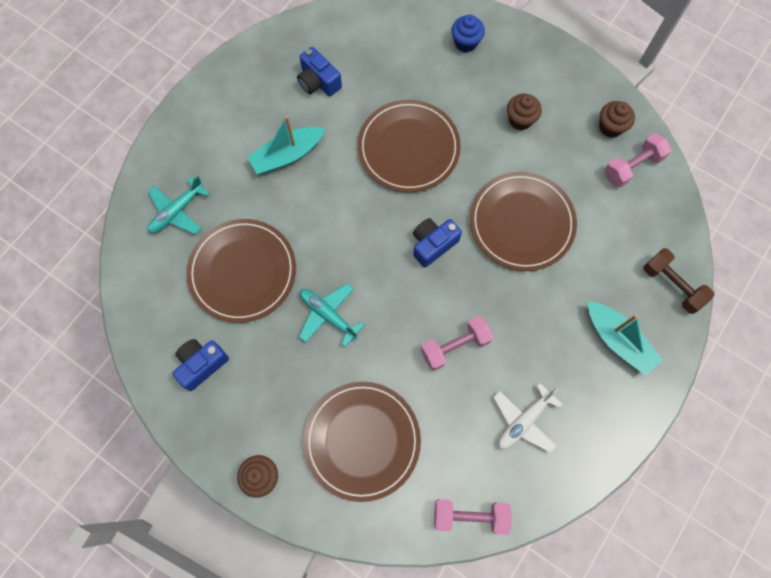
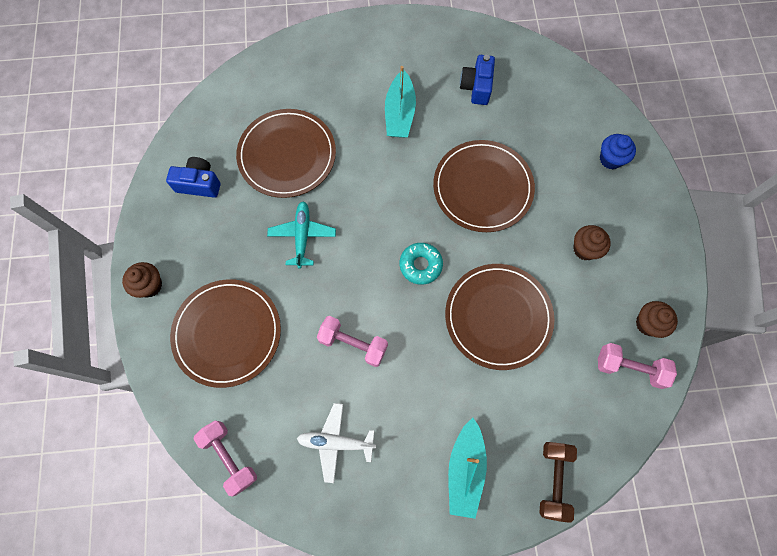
camera: 50 degrees right, 0 degrees up
(177, 212) = (295, 80): turquoise plane -> none
(287, 155) = (399, 113): turquoise boat -> turquoise boat turned 105 degrees counterclockwise
(433, 244) = (420, 265): blue camera -> turquoise donut

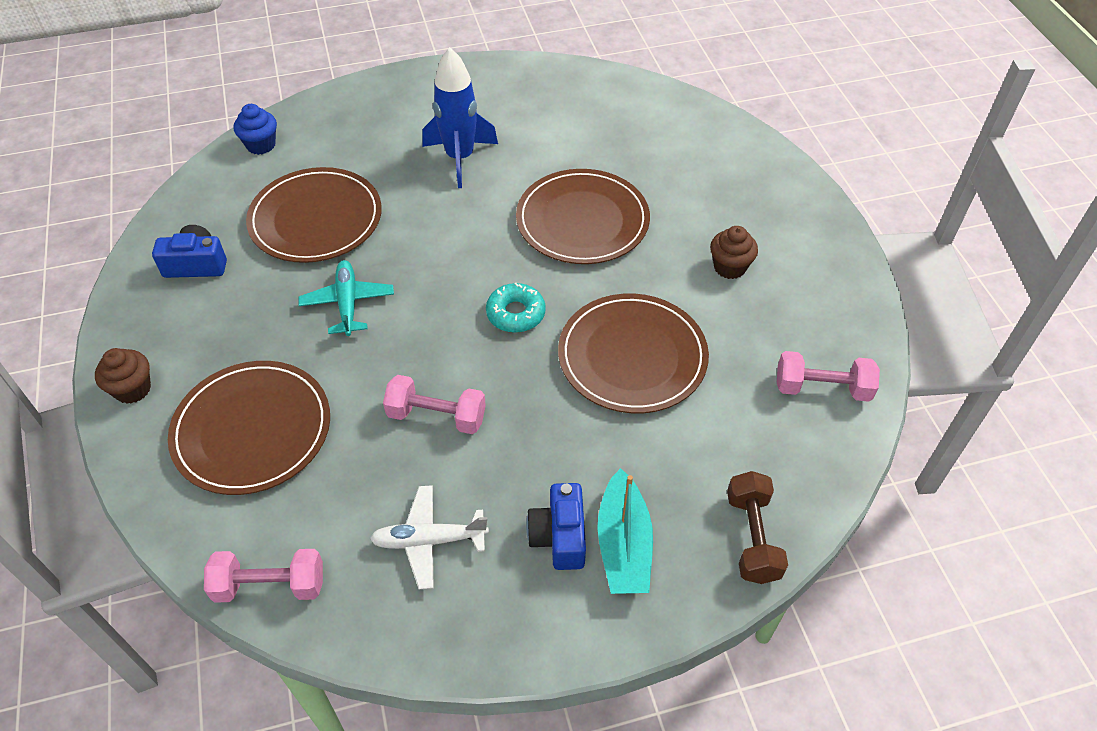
camera: 10 degrees left, 20 degrees down
(229, 457) = (270, 585): pink dumbbell -> pink dumbbell turned 45 degrees counterclockwise
(399, 113) = (460, 158): turquoise boat -> blue rocket
(476, 87) = (554, 121): blue camera -> blue camera (559, 536)
(610, 159) = (739, 172): blue cupcake -> blue cupcake (261, 145)
(648, 323) = (832, 336): brown cupcake -> none

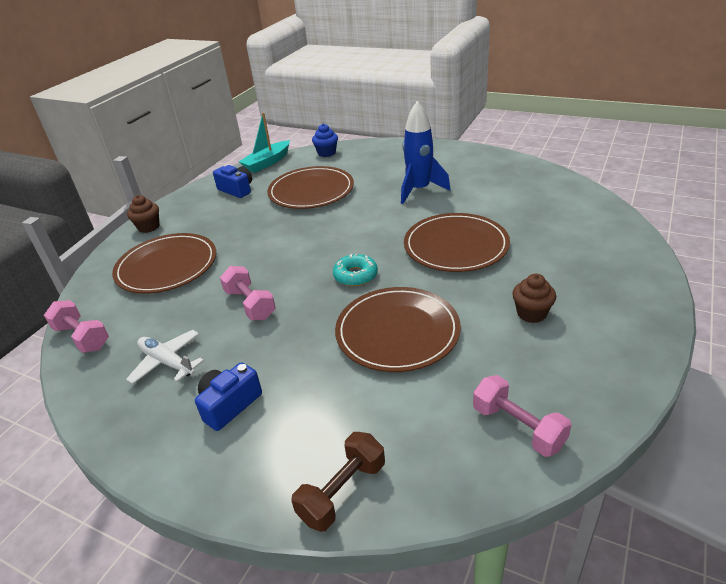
camera: 45 degrees right, 15 degrees down
(348, 303) = (278, 232): turquoise plane -> none
(623, 545) = (257, 435): turquoise boat -> turquoise boat (267, 163)

